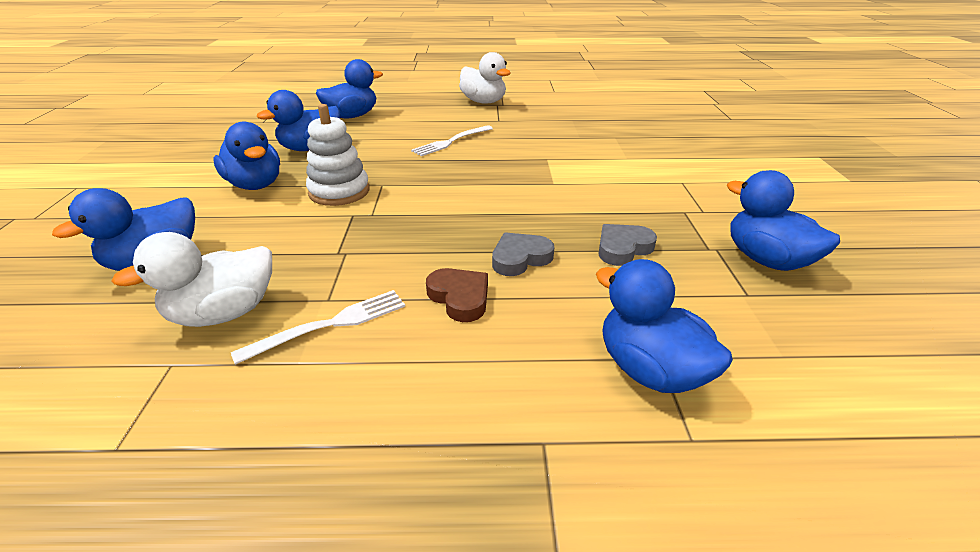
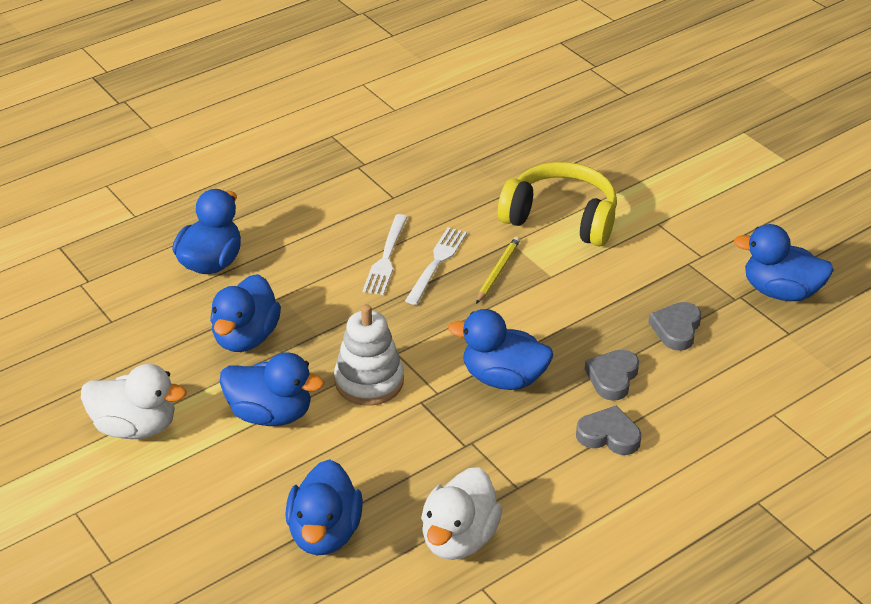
camera: 35 degrees left, 5 degrees up
(331, 324) = (547, 503): white fork -> white fork (437, 262)
(460, 298) = (609, 435): brown heart -> grey heart
(483, 102) = (336, 167): white duck -> white duck (135, 427)
(516, 169) = (497, 271): none -> yellow pencil
(602, 158) = (561, 218): none -> yellow headphones
(650, 369) = (775, 425): blue duck -> blue duck (503, 378)

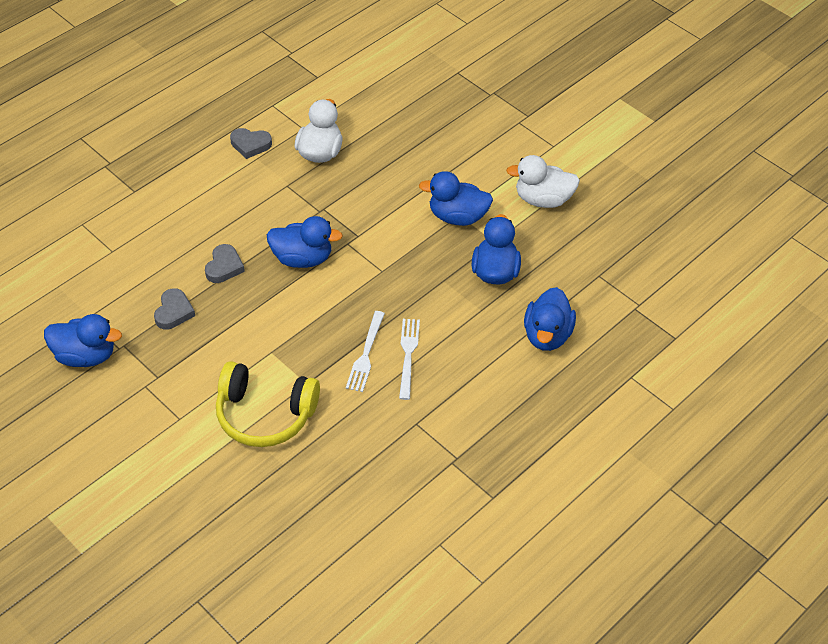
camera: 170 degrees right, 10 degrees up
(325, 533) = (400, 148): blue duck -> none
(369, 381) = (397, 246): white stacking toy -> none
(497, 271) = (315, 351): yellow pencil -> none
(609, 435) = (228, 224): grey heart -> grey heart (250, 145)

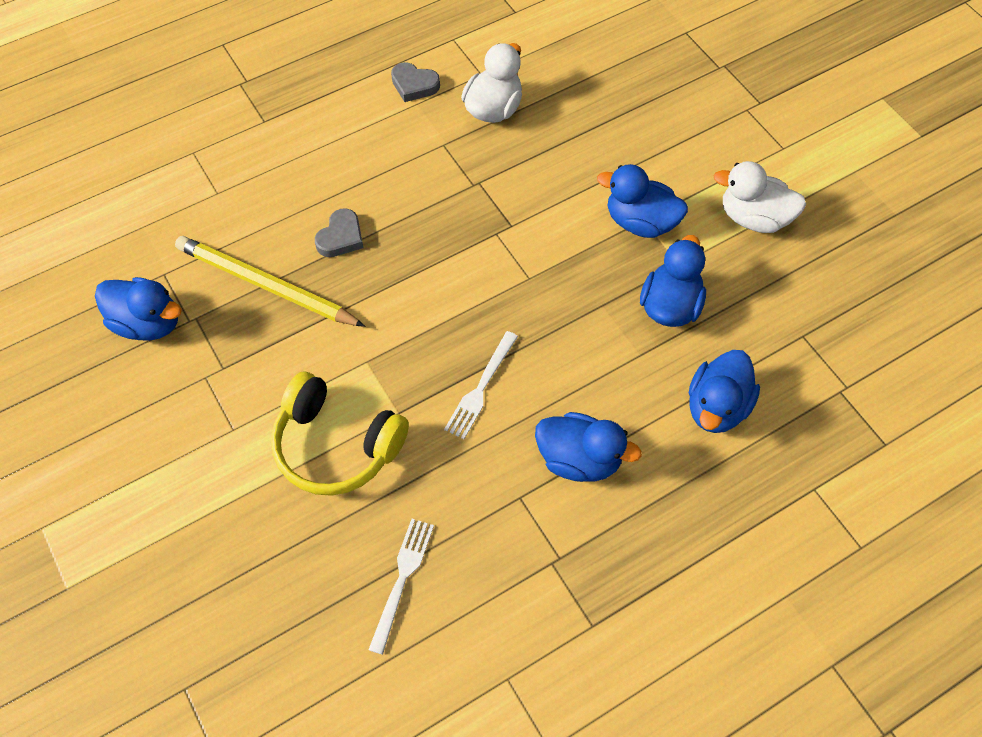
camera: 15 degrees right, 10 degrees up
(174, 312) = (266, 285): grey heart -> yellow pencil
(302, 258) = (437, 243): blue duck -> blue duck (579, 459)
(408, 354) = (533, 399): white fork -> white fork (402, 578)

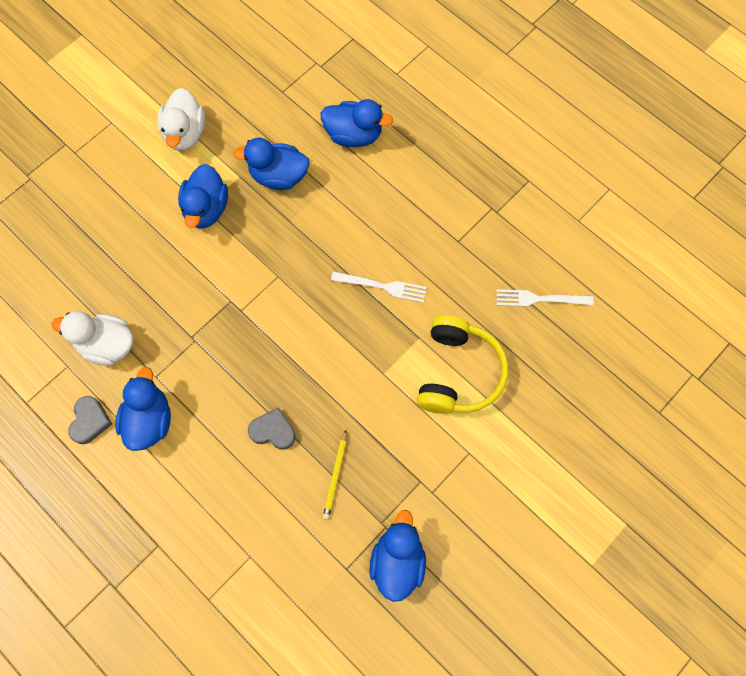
camera: 105 degrees left, 10 degrees up
(266, 285) = (335, 476): yellow pencil -> yellow pencil, size x0.49
(579, 459) = (419, 210): blue duck -> blue duck (149, 420)

